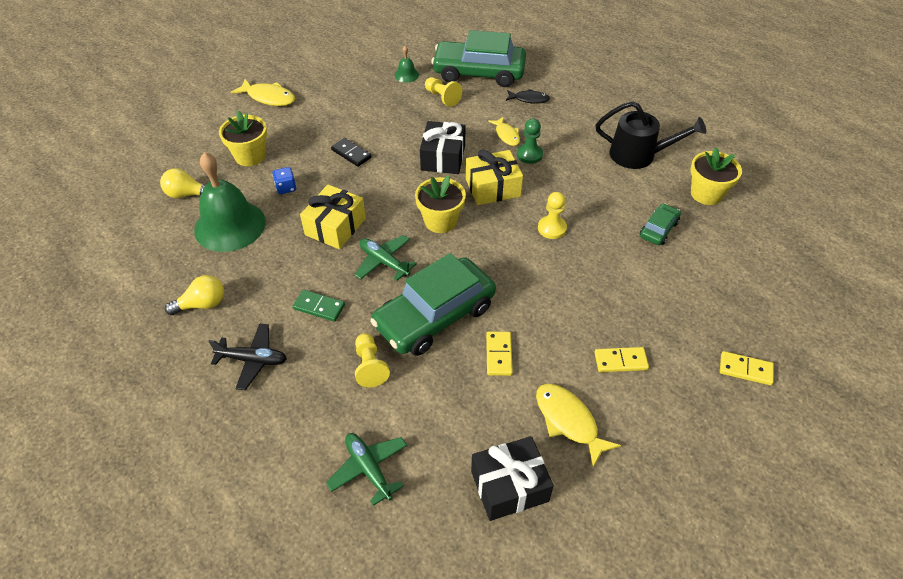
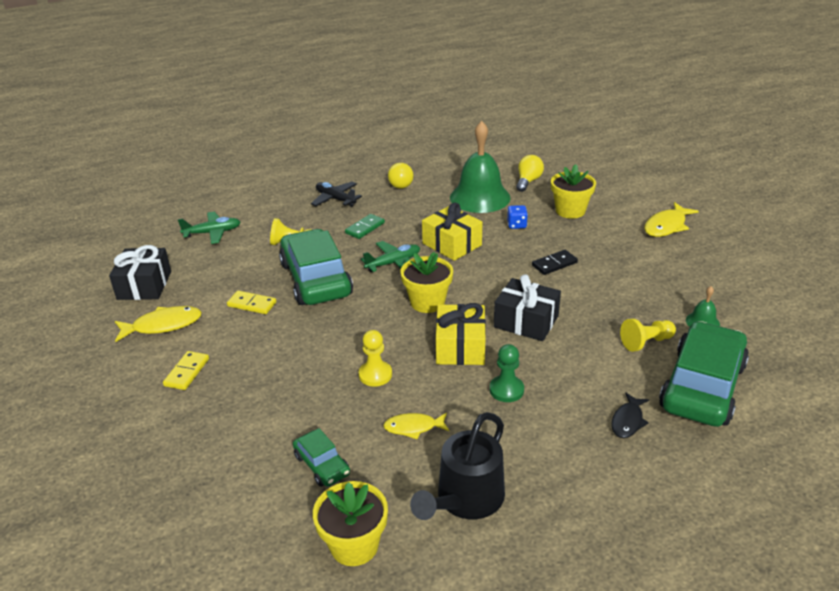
camera: 110 degrees right, 15 degrees down
(253, 360) = (335, 199): black plane -> black plane turned 105 degrees clockwise
(506, 135) = (552, 380): yellow fish -> yellow fish (413, 427)
(745, 370) = (102, 457): yellow domino -> none

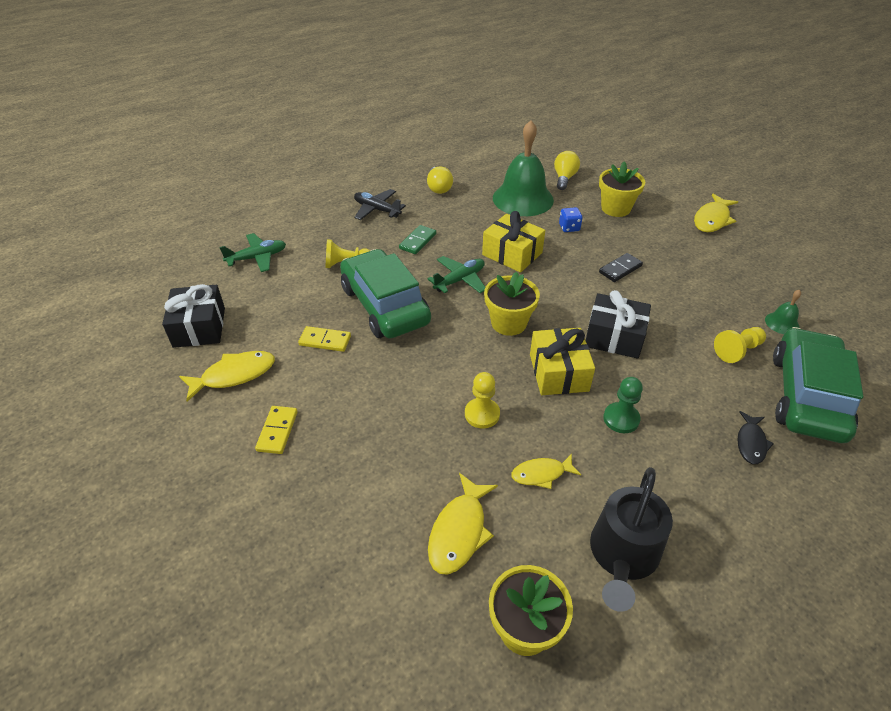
camera: 10 degrees left, 10 degrees up
(322, 465) = (459, 531): green car -> yellow fish

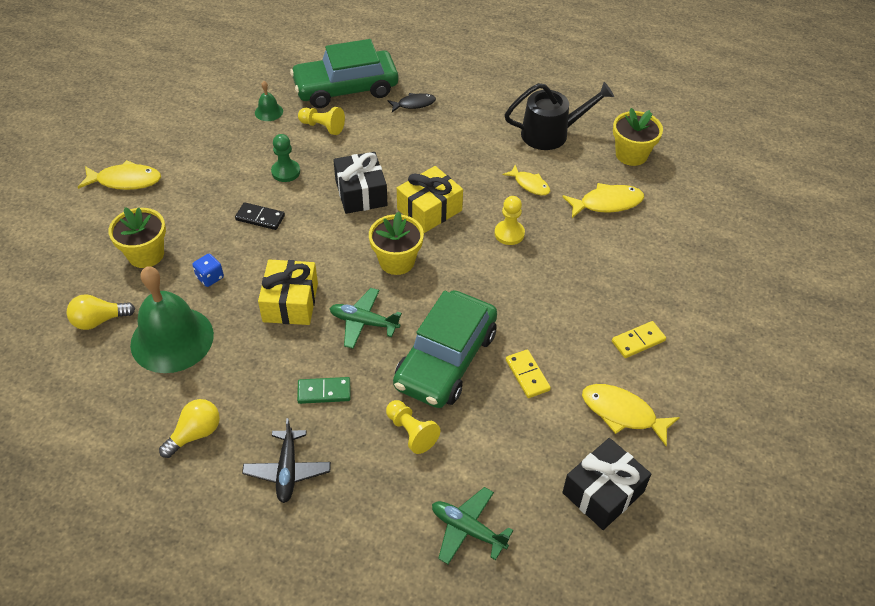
camera: 125 degrees left, 5 degrees up
(621, 419) = (446, 164): green pawn -> green pawn (286, 172)

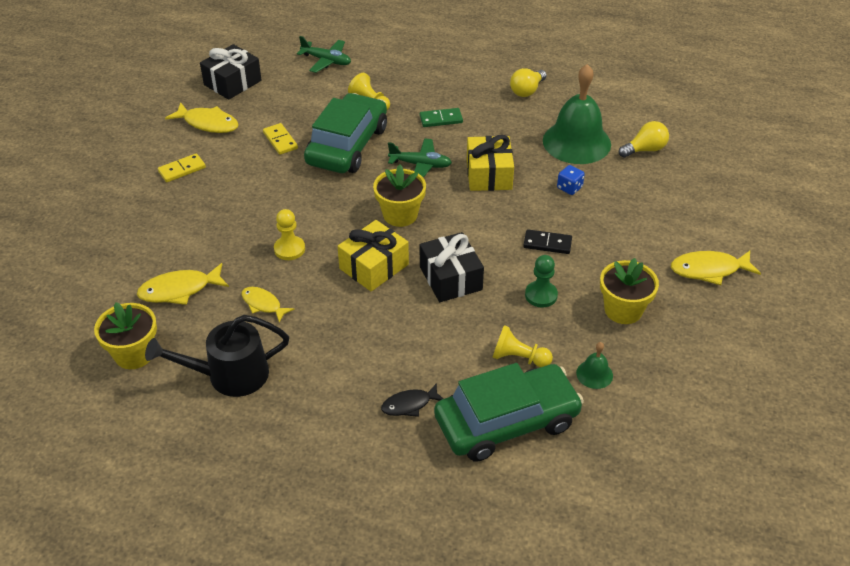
camera: 175 degrees right, 5 degrees down
(146, 254) = (639, 201): yellow flower pot -> yellow flower pot (623, 310)
(287, 470) = (453, 78): black plane -> none

